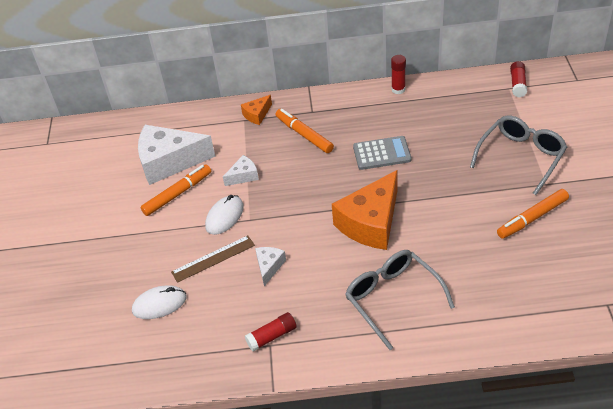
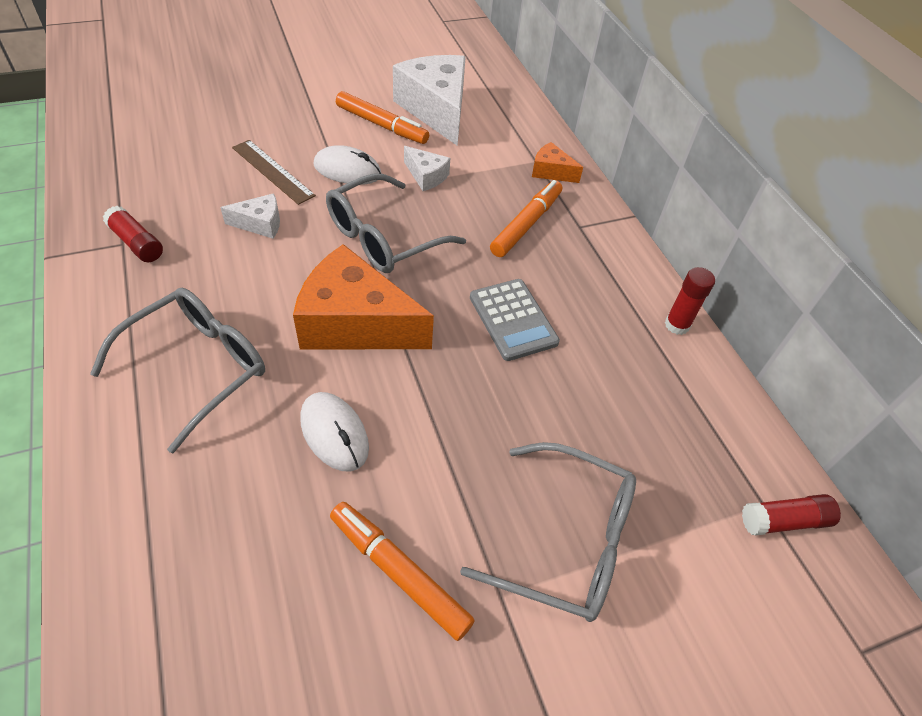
camera: 65 degrees right, 5 degrees up
(159, 304) = (197, 140): white mouse -> white mouse (334, 433)
(299, 204) = (383, 238): none -> grey glasses

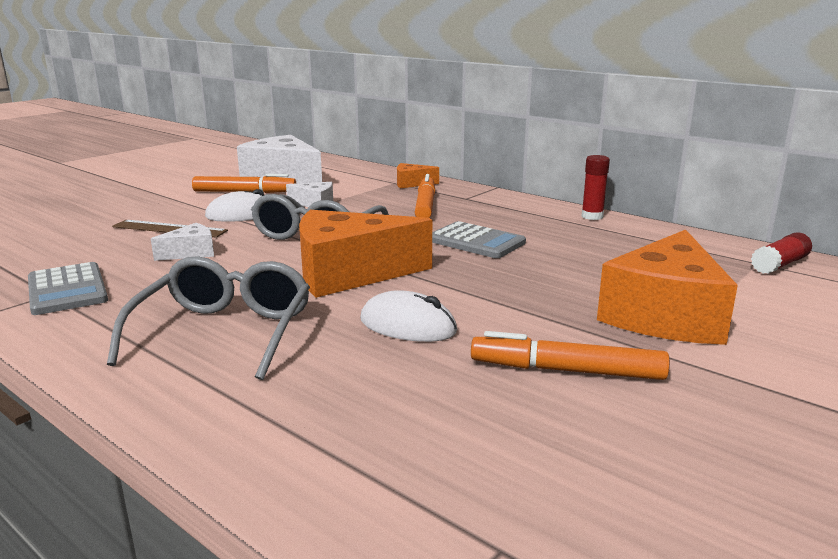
camera: 25 degrees left, 30 degrees down
(137, 243) = (67, 290): red glue stick -> grey calculator
(567, 541) = (665, 315): grey glasses -> orange cheese

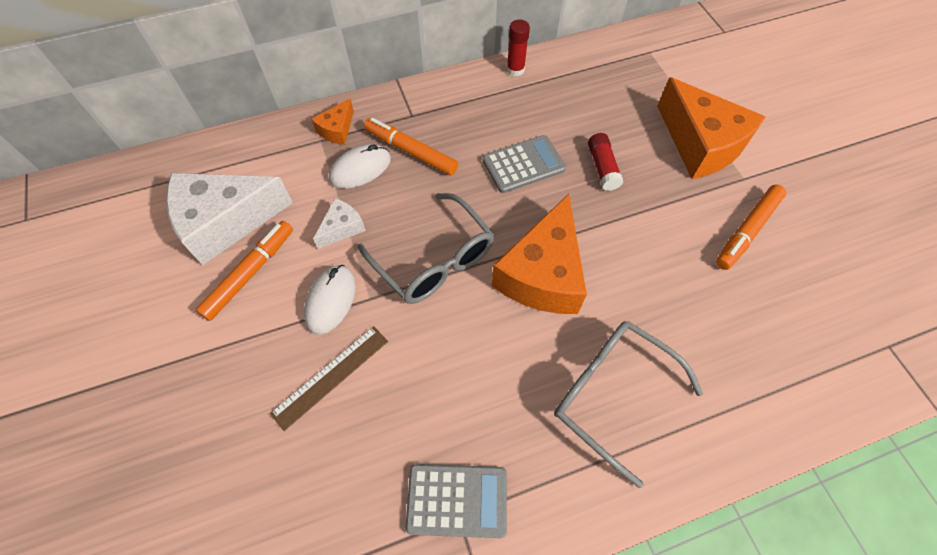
camera: 60 degrees left, 40 degrees up
(191, 253) = (419, 374): white cheese -> none
(408, 326) = (654, 278): white mouse -> white mouse (360, 169)
(779, 265) = (658, 45): red glue stick -> red glue stick (602, 167)

